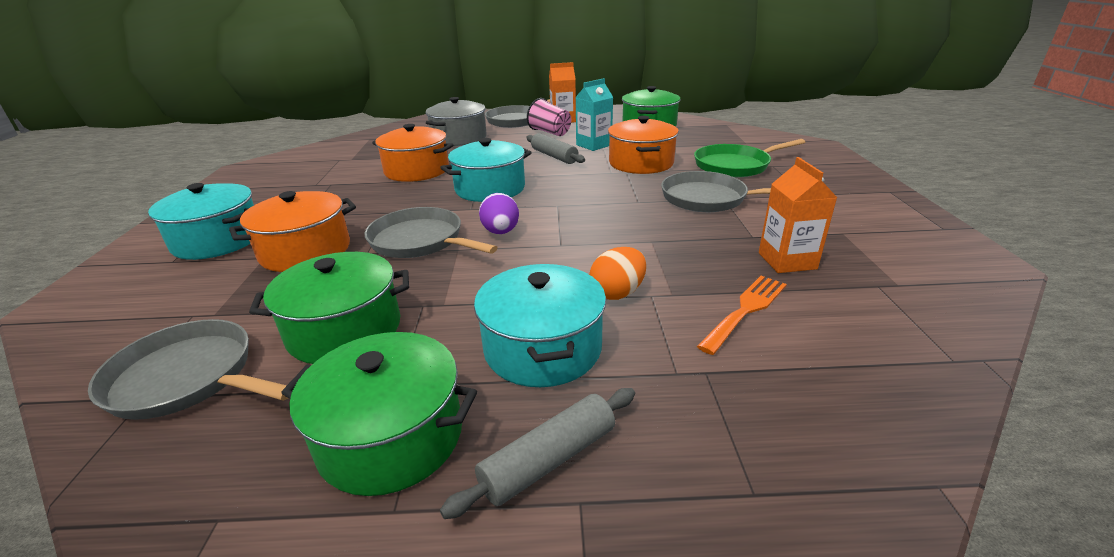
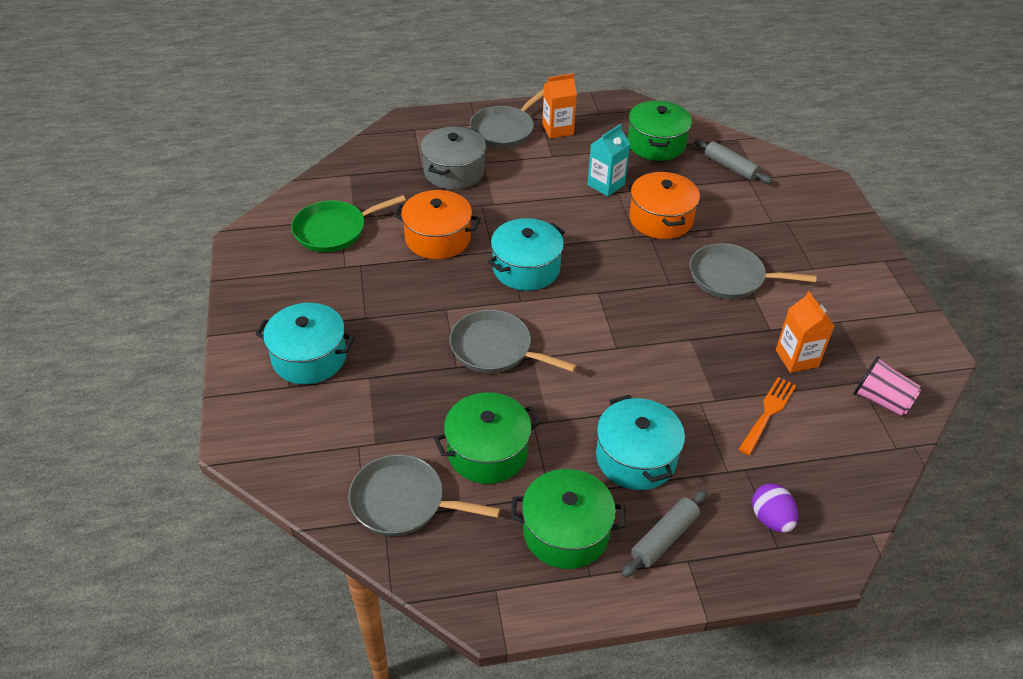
camera: 10 degrees left, 15 degrees up
(305, 251) = (401, 367): orange pot -> none
(501, 232) = (560, 333): purple egg -> purple egg (771, 519)
(550, 132) = (551, 158): pink cup -> pink cup (881, 400)
(554, 156) = (570, 208): grey rolling pin -> grey rolling pin (730, 167)
(617, 293) = (675, 401): orange egg -> none
(734, 165) = (750, 221): green pan -> green pan (334, 230)

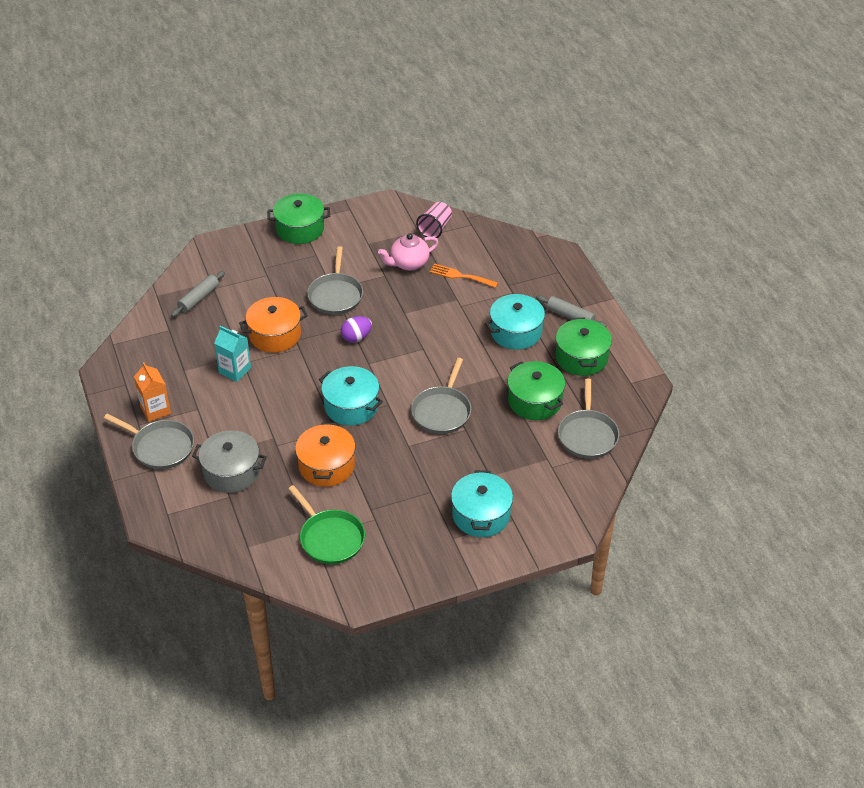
camera: 100 degrees left, 0 degrees up
(656, 144) = (171, 344): green pot -> green pot (300, 229)
(771, 519) = (541, 274): purple egg -> purple egg (356, 337)
(797, 358) = (408, 263): orange carton -> pink teapot

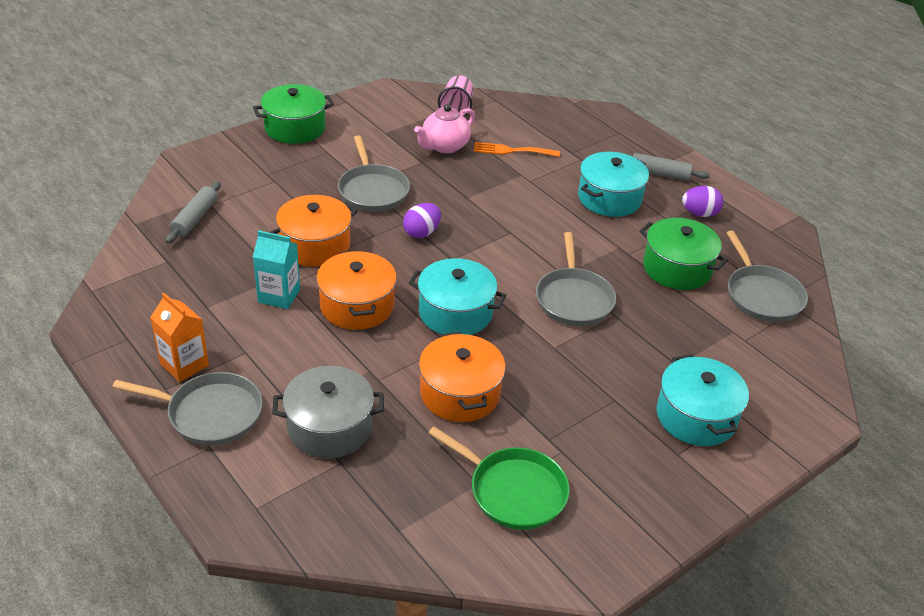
camera: 20 degrees left, 5 degrees down
(285, 388) = (357, 306): none -> orange pot
(581, 357) = (699, 213): green pot -> purple egg

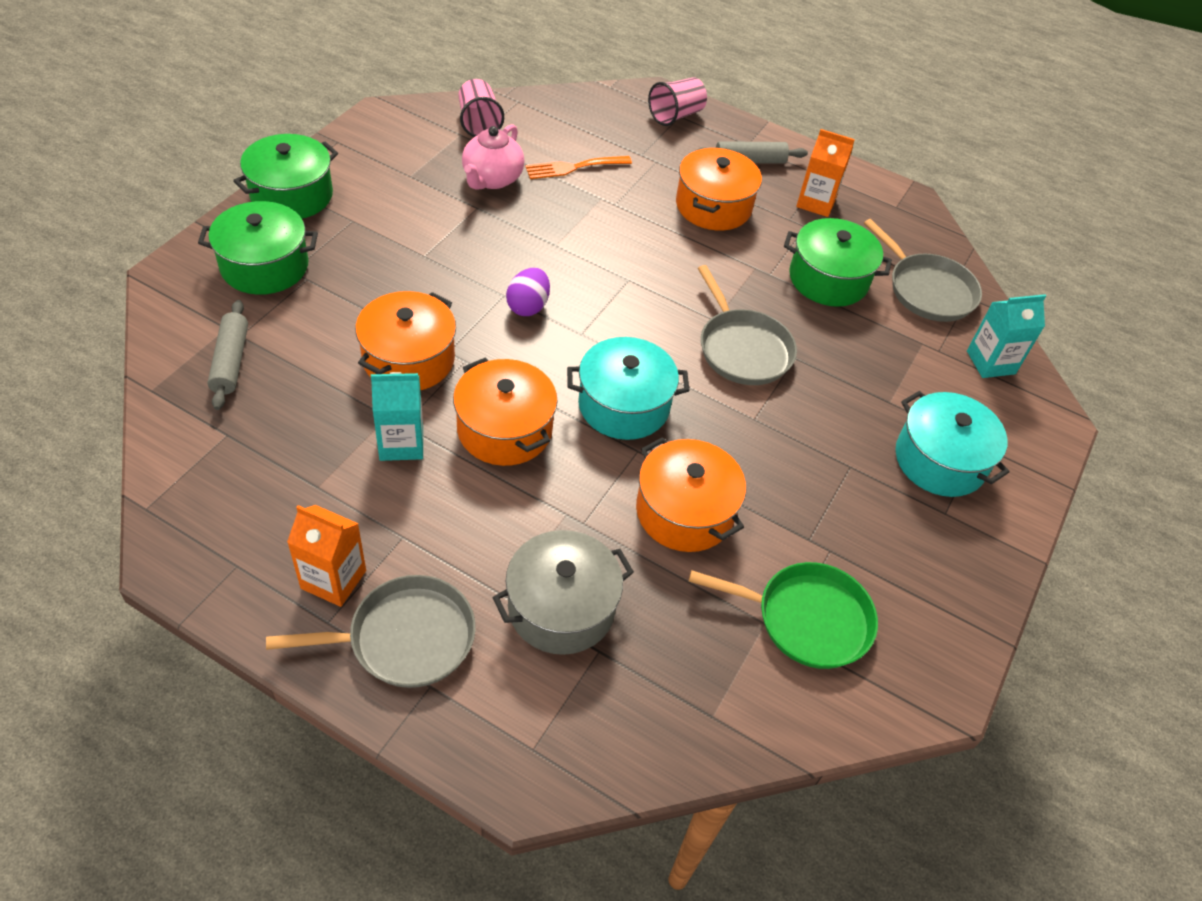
camera: 25 degrees left, 10 degrees up
(251, 167) = (264, 266): none -> green pot
(372, 191) = (438, 262): grey pan -> none
(609, 198) = (713, 206): turquoise pot -> orange pot
(616, 131) = (676, 115): none -> pink cup
(699, 213) = (816, 202): purple egg -> orange carton
(788, 360) = (990, 362): none -> turquoise carton

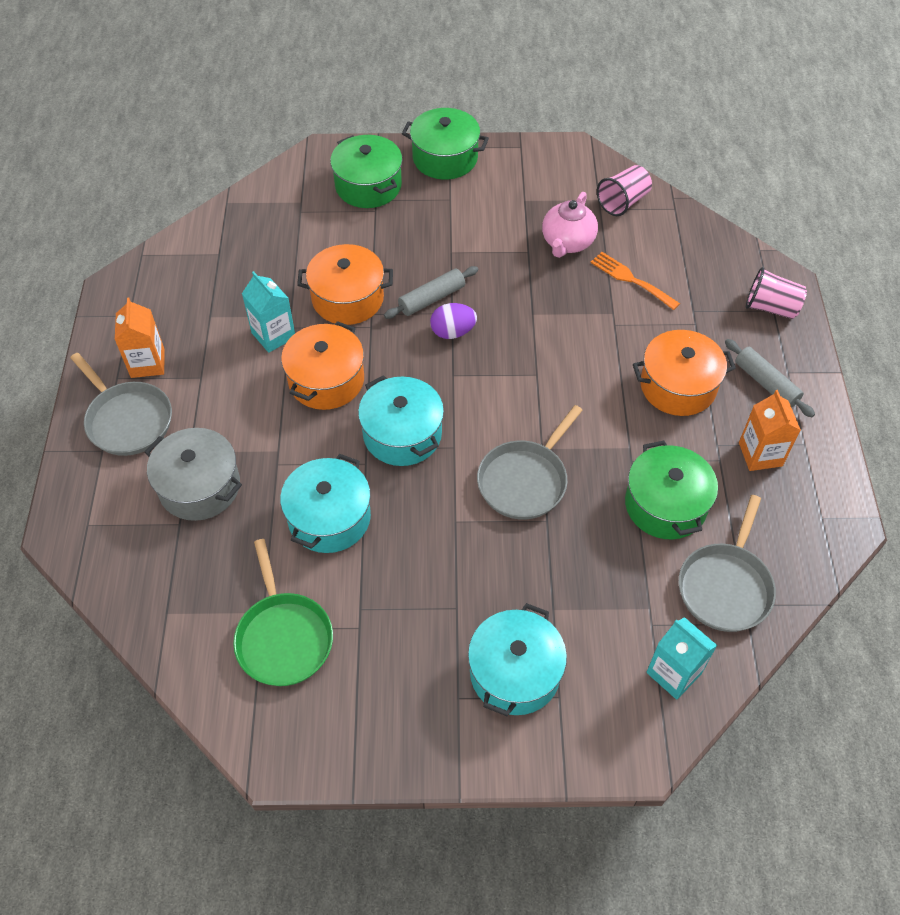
camera: 65 degrees right, 5 degrees up
(231, 361) = (276, 220): grey rolling pin -> grey rolling pin (432, 299)
(492, 179) = (567, 242): pink teapot -> pink teapot turned 60 degrees counterclockwise
(684, 511) = (329, 518): orange pot -> turquoise pot

